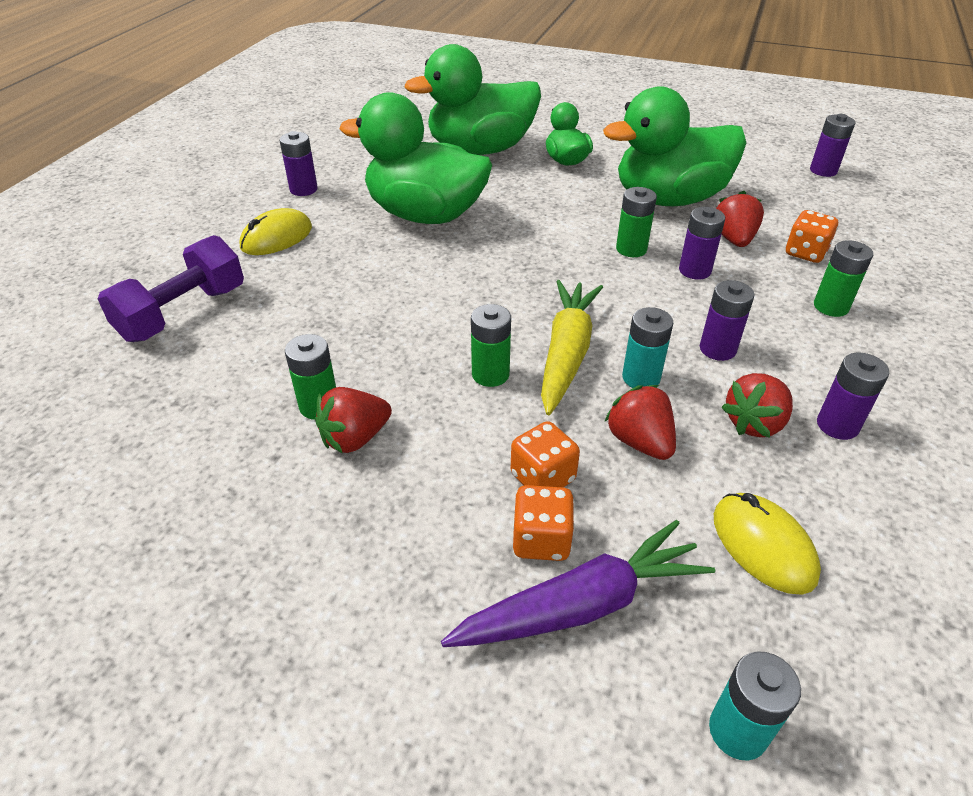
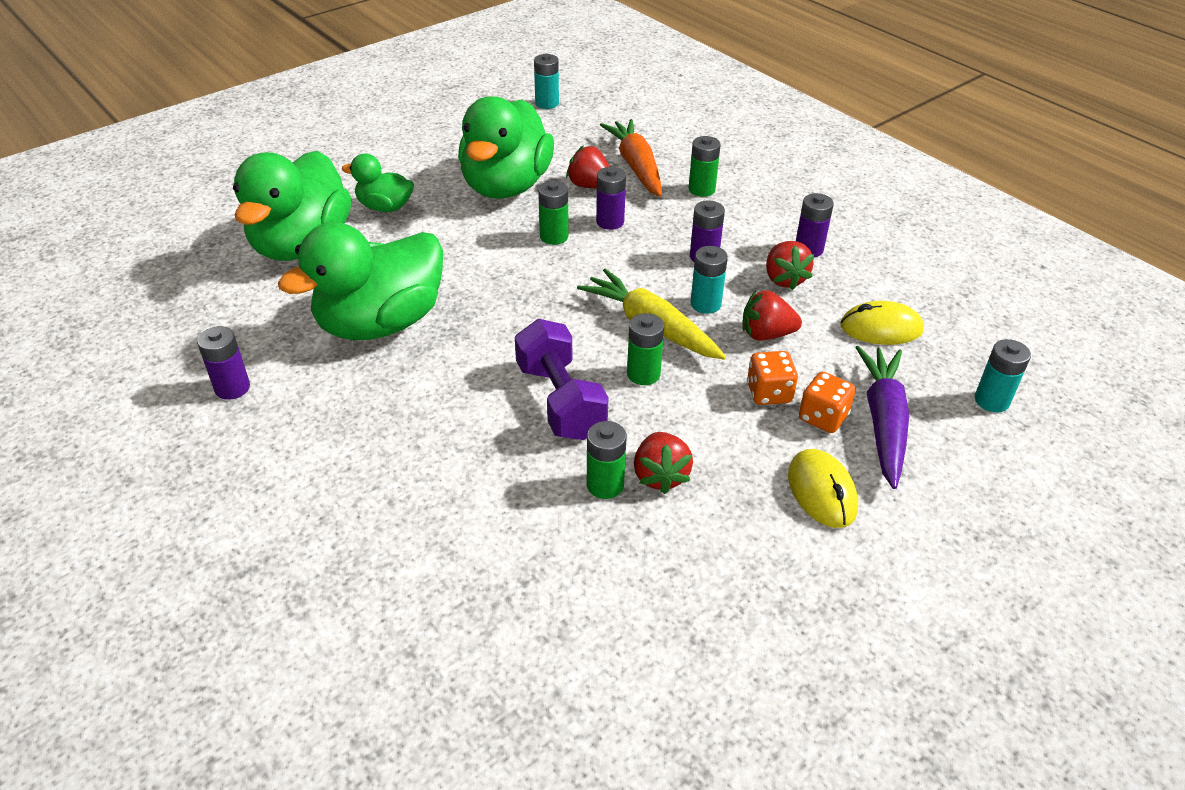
camera: 60 degrees left, 0 degrees up
(183, 313) = (381, 544): purple dumbbell -> purple dumbbell (560, 400)
(276, 237) = (309, 436): yellow mouse -> yellow mouse (821, 491)
(805, 253) = (636, 166): orange dice -> orange carrot
(823, 170) = (547, 103): purple battery -> turquoise battery

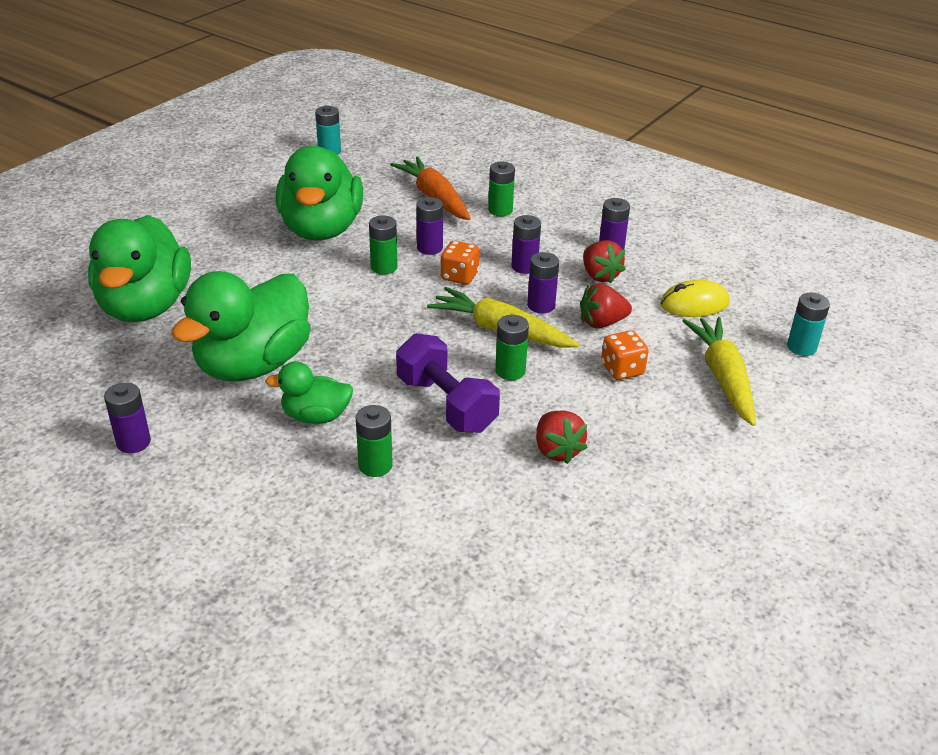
camera: 15 degrees left, 5 degrees down
(385, 207) = (213, 262): green duck -> green duck (316, 416)
(590, 186) = (399, 219): red strawberry -> none
(605, 485) = (513, 466): green battery -> green battery (375, 465)
(705, 304) = (541, 305): turquoise battery -> purple battery
(821, 491) = (694, 440): yellow mouse -> none
(823, 417) = (673, 382): orange dice -> orange dice (459, 276)
(883, 422) = (723, 377): purple carrot -> yellow carrot

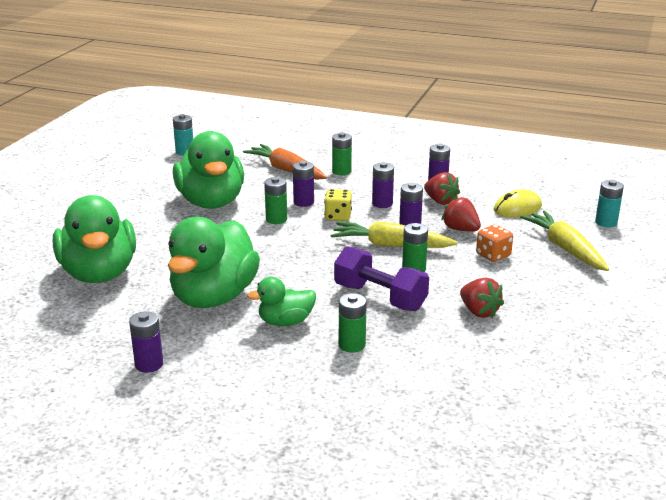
camera: 15 degrees left, 10 degrees down
(459, 276) = (338, 217): orange dice -> yellow dice
(602, 323) = (460, 229): red strawberry -> red strawberry turned 75 degrees clockwise

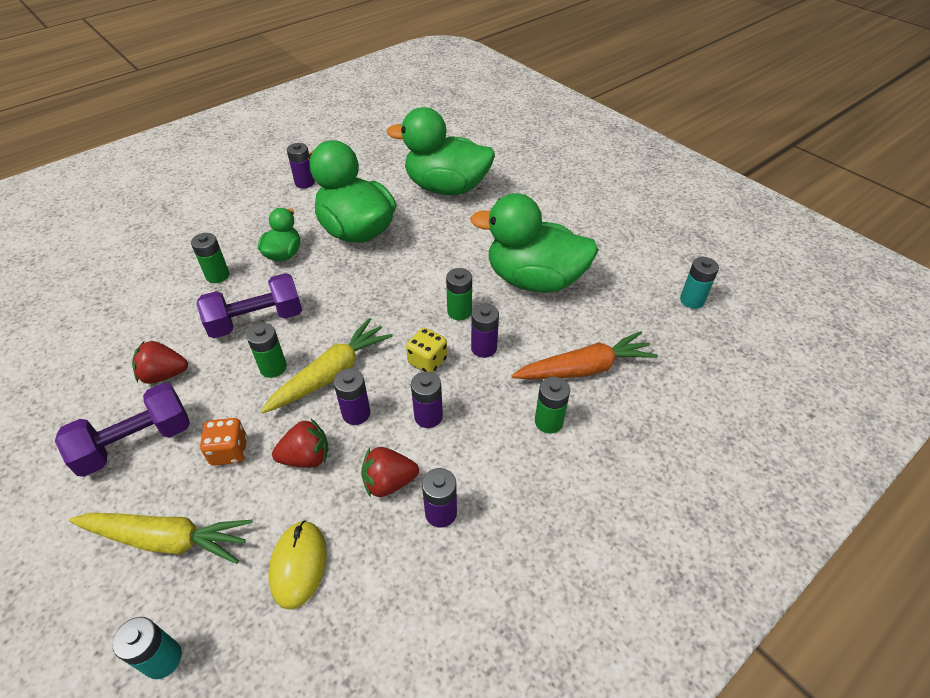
camera: 120 degrees right, 20 degrees up
(537, 292) = (136, 442): none -> purple dumbbell

